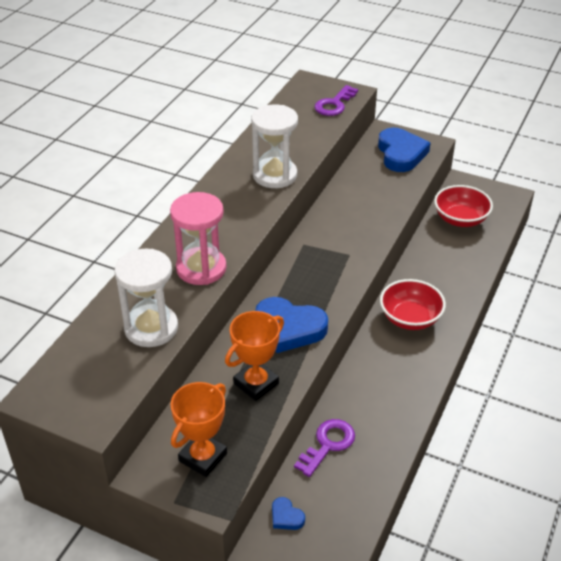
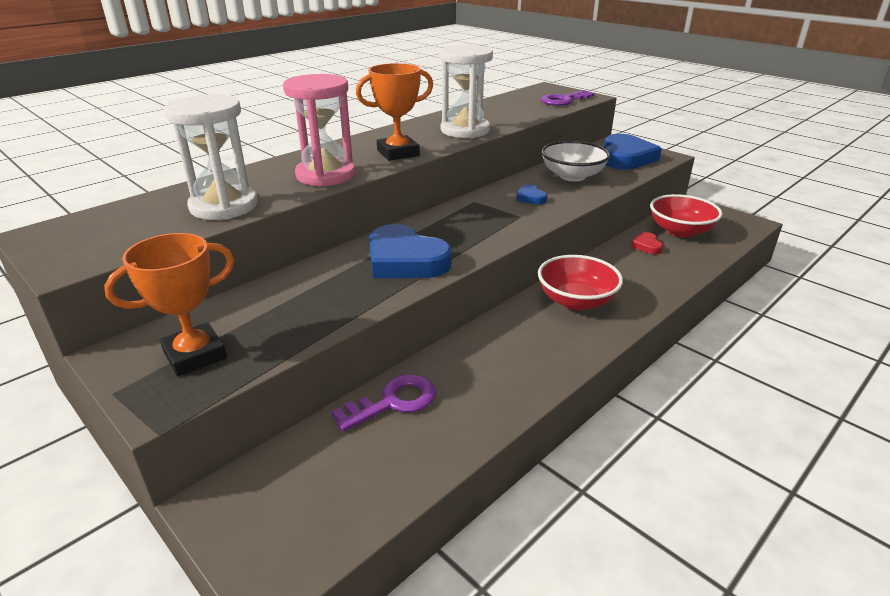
camera: 20 degrees right, 10 degrees down
(256, 383) = (324, 299): orange trophy -> orange trophy (398, 153)
(286, 516) = (278, 471): blue heart -> blue heart (530, 198)
(367, 191) = (572, 176): none -> white bowl
(440, 243) = (646, 246): none -> red heart

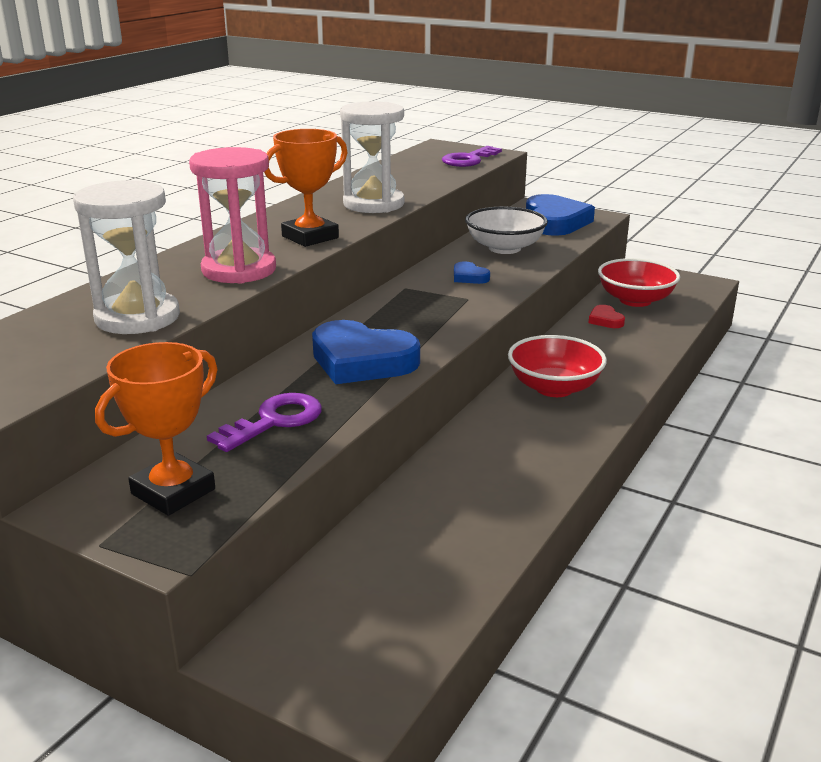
camera: 15 degrees left, 5 degrees down
(393, 402) = (401, 519): purple key -> purple key (274, 421)

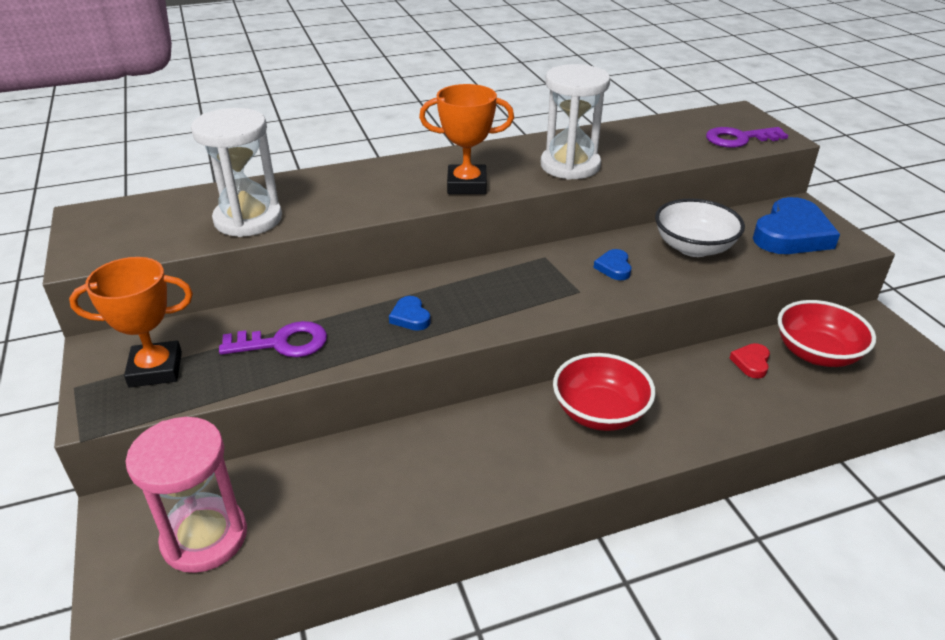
camera: 40 degrees right, 10 degrees up
(239, 270) = (369, 200): pink hourglass -> pink hourglass (204, 537)
(362, 361) = (410, 317): blue heart -> blue heart, size x0.46

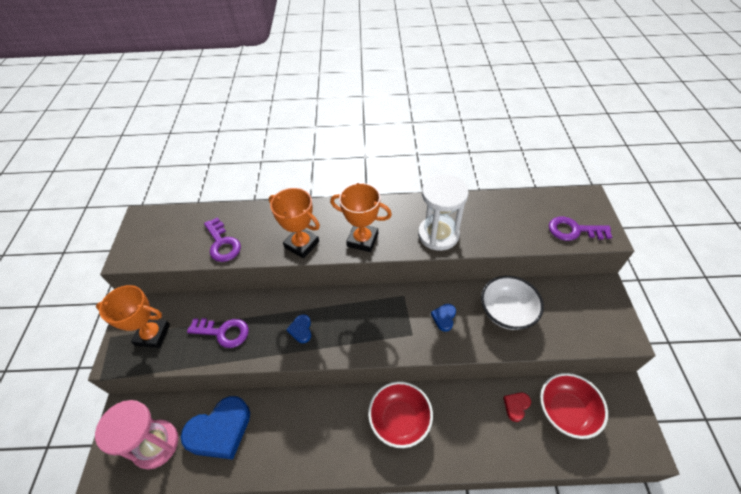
camera: 20 degrees right, 15 degrees up
(248, 219) = (222, 243): white hourglass -> purple key
(378, 202) = (301, 244): none -> orange trophy
(791, 234) = (584, 316): blue heart -> blue heart (220, 430)

